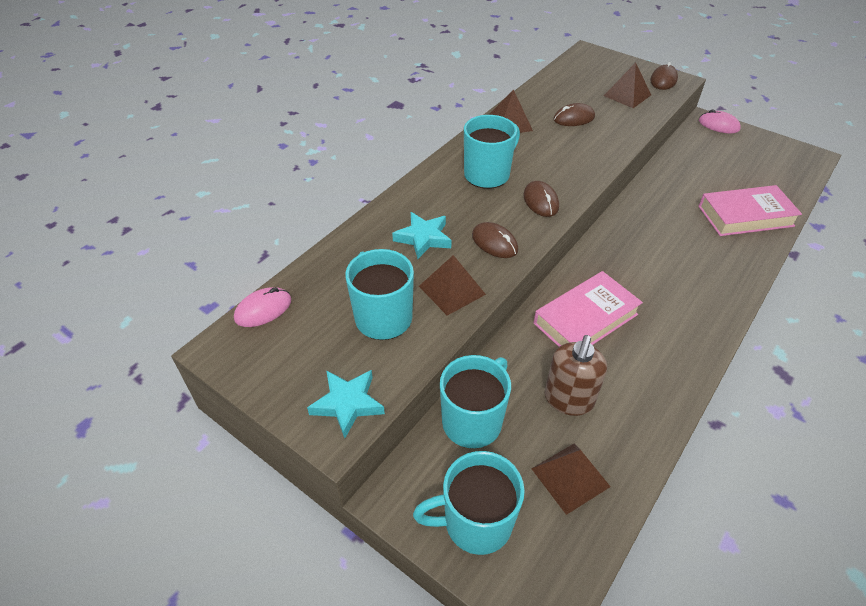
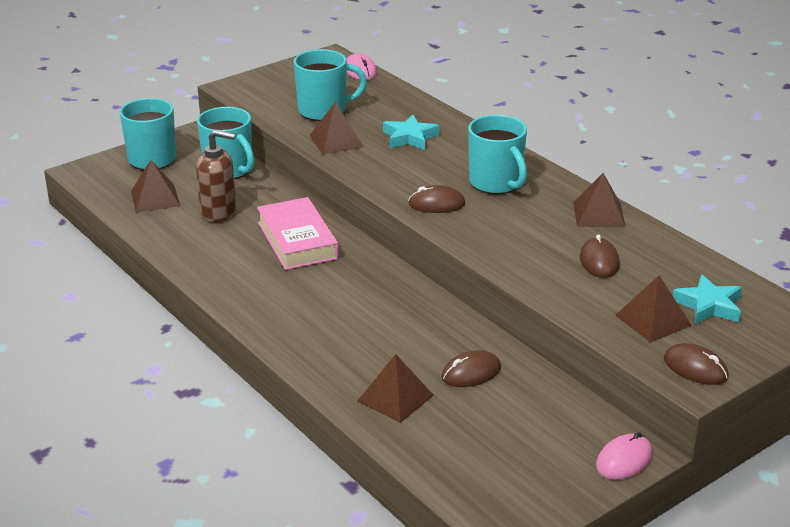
camera: 105 degrees right, 15 degrees down
(347, 404) = (252, 92): turquoise star -> turquoise star (709, 305)
(494, 243) = (385, 169): brown mouse -> brown mouse (471, 373)
(568, 400) = (219, 212): brown soap dispenser -> brown soap dispenser turned 150 degrees clockwise
(745, 216) = (395, 398): pink book -> brown pyramid

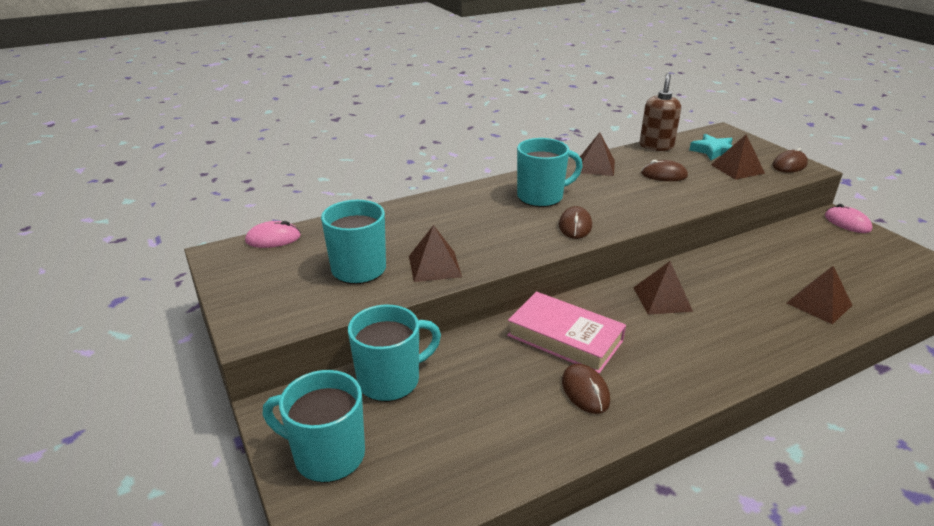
camera: 80 degrees left, 0 degrees up
(155, 198) = (444, 454): brown pyramid -> brown pyramid (662, 299)
(219, 212) = (494, 394): brown soap dispenser -> brown soap dispenser (656, 146)
(297, 240) = (565, 338): pink book -> pink book turned 45 degrees clockwise
(409, 137) = (443, 226): turquoise star -> none
(471, 373) = (769, 265): brown mouse -> brown mouse (585, 391)

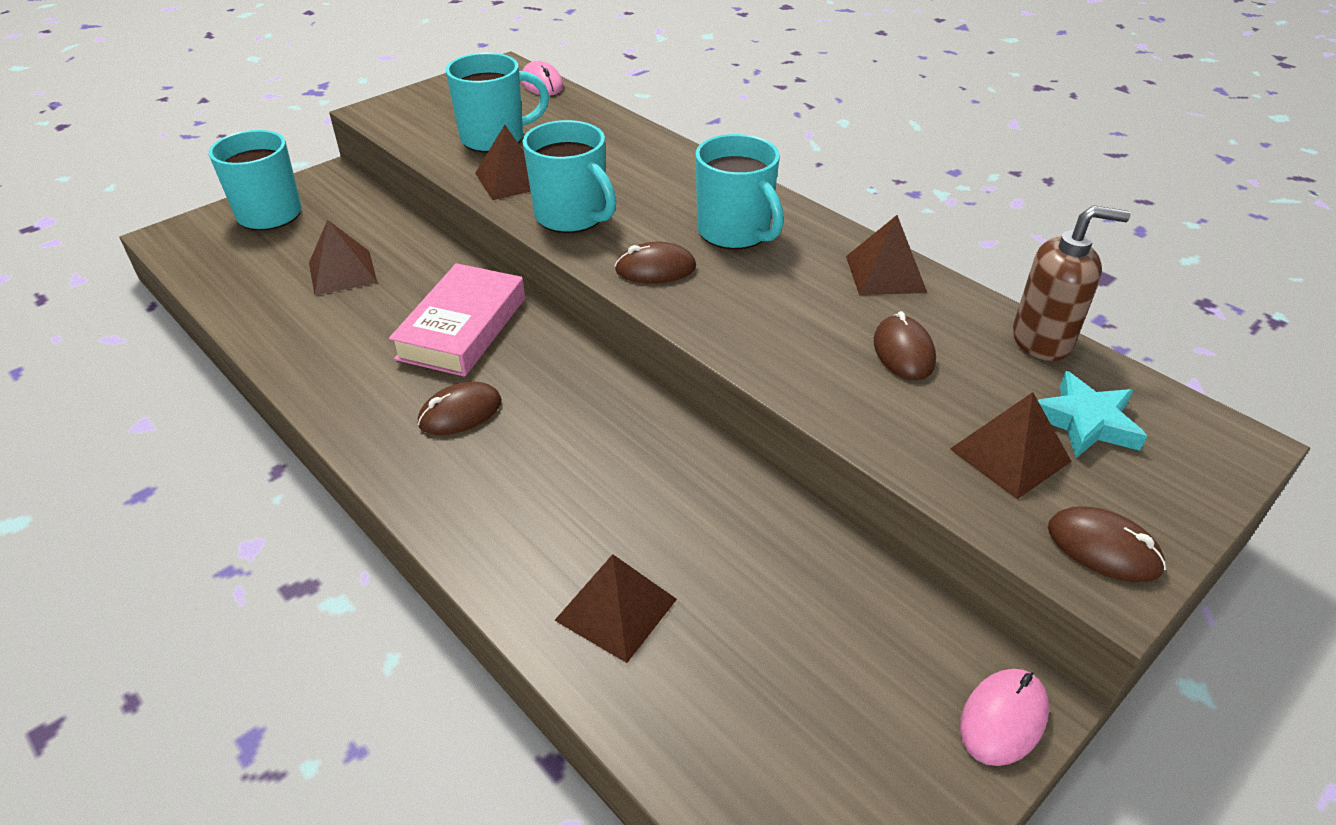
camera: 75 degrees right, 10 degrees up
(391, 380) = (373, 225): turquoise mug -> turquoise mug (572, 217)
(585, 391) = (362, 351): brown mouse -> brown mouse (460, 412)
(662, 299) = (575, 411): brown pyramid -> brown pyramid (342, 272)

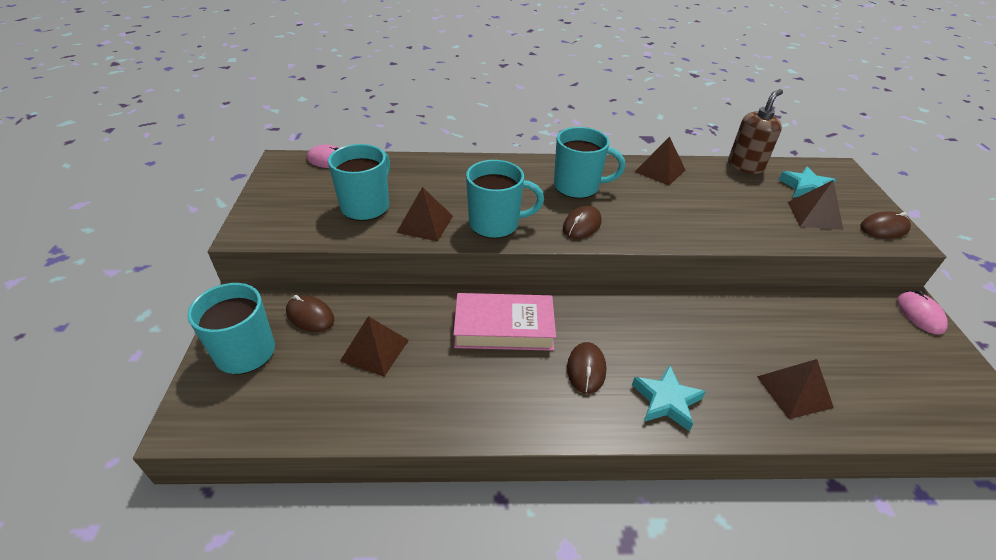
camera: 50 degrees left, 0 degrees up
(462, 328) = (504, 327): pink book -> pink book turned 60 degrees counterclockwise
(473, 495) = (666, 401): none -> turquoise star
(903, 352) = (723, 199): brown mouse -> brown mouse (310, 316)

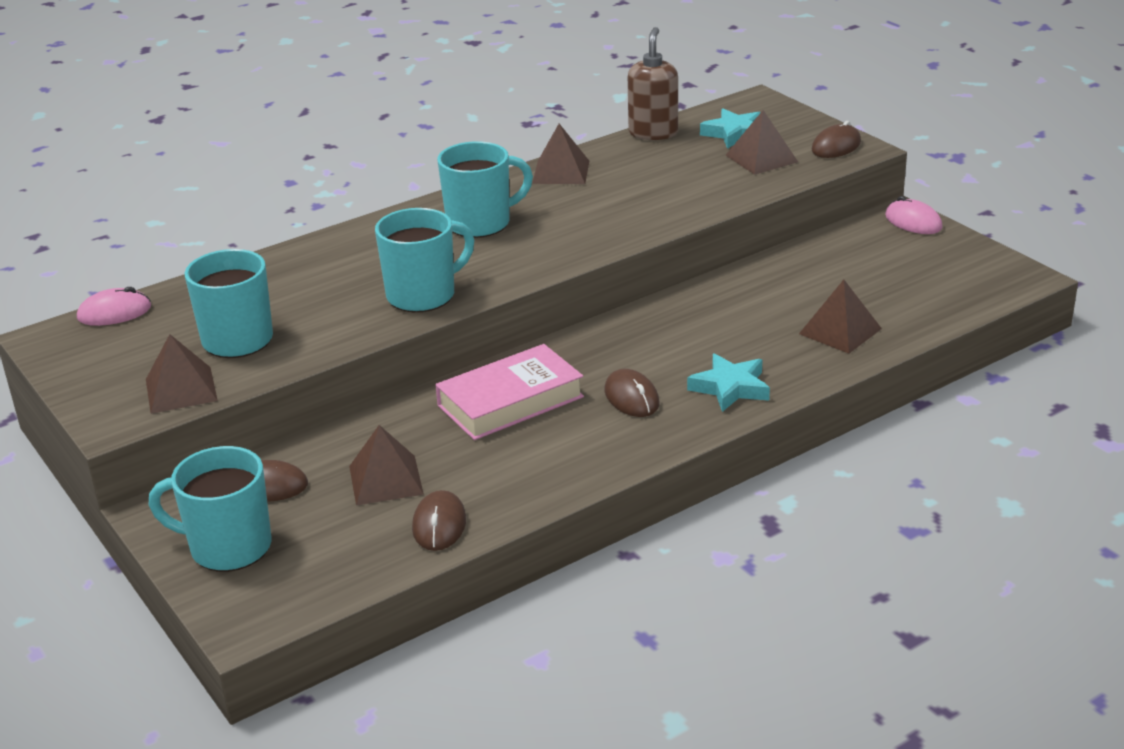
camera: 30 degrees left, 10 degrees down
(425, 224) = (336, 327): brown pyramid -> brown pyramid (181, 390)
(582, 225) = (523, 259): brown mouse -> brown mouse (439, 525)

